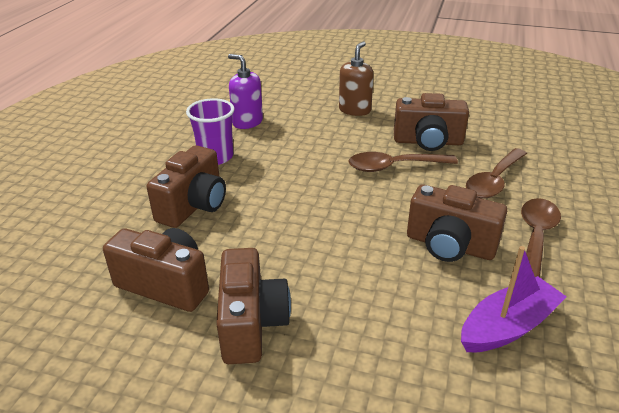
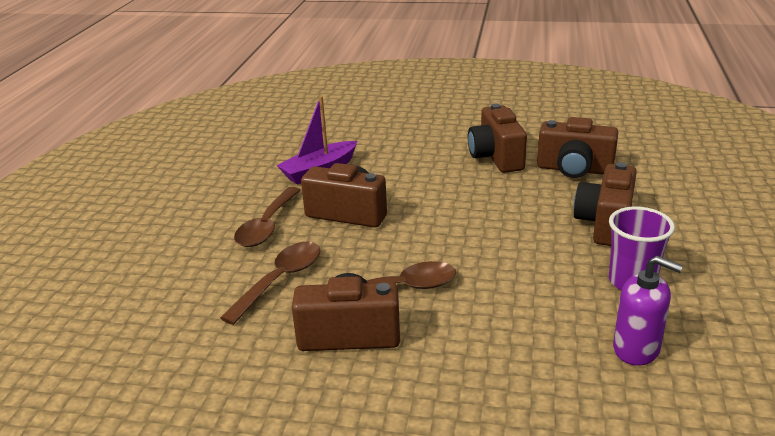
camera: 175 degrees right, 5 degrees down
(355, 110) = (469, 397): brown soap dispenser -> none

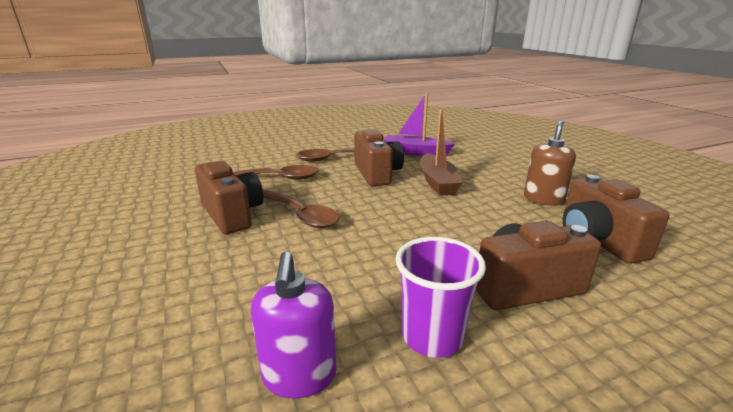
camera: 55 degrees right, 5 degrees down
(410, 189) = (437, 182): none -> brown boat
(496, 157) = (543, 199): brown camera -> brown soap dispenser

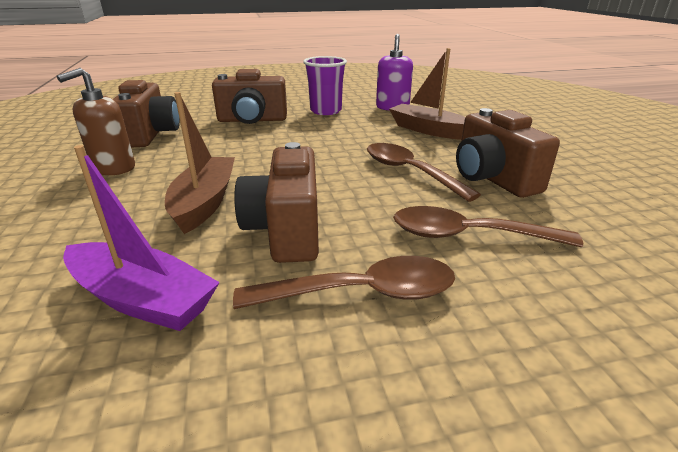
camera: 170 degrees left, 5 degrees up
(255, 286) = (429, 130): none -> brown boat

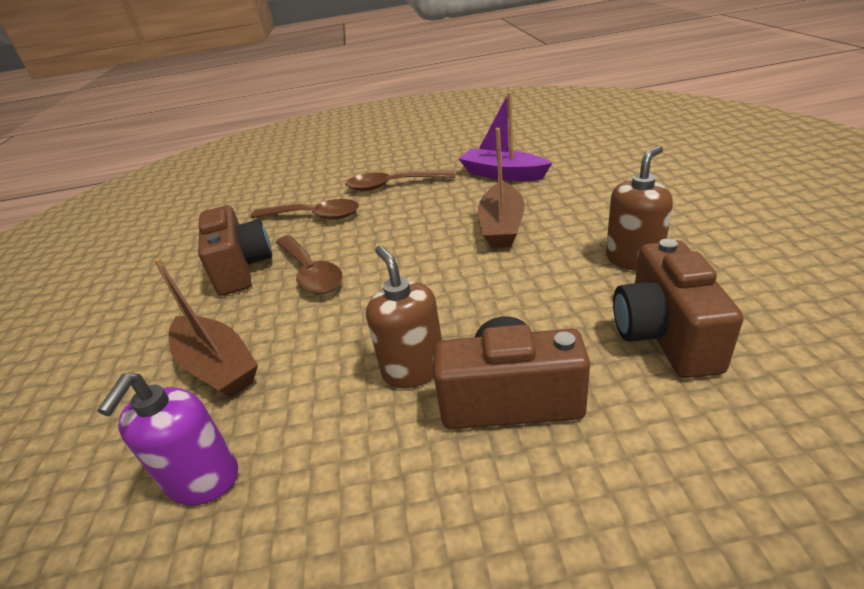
camera: 170 degrees left, 5 degrees up
(286, 230) = (432, 210): brown camera -> none
(302, 128) = (413, 369): none -> brown soap dispenser
(325, 111) = (357, 454): purple cup -> none

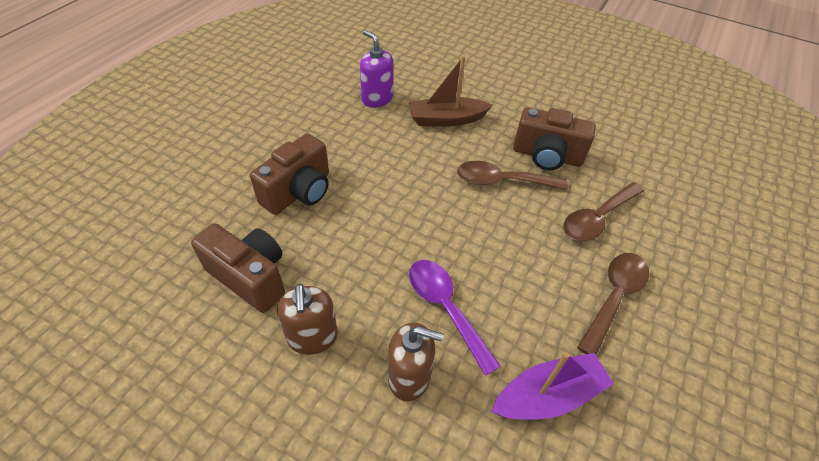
camera: 120 degrees right, 15 degrees up
(413, 369) = (358, 175): brown soap dispenser -> brown soap dispenser (410, 377)
(501, 226) = (446, 308): brown boat -> purple spoon

